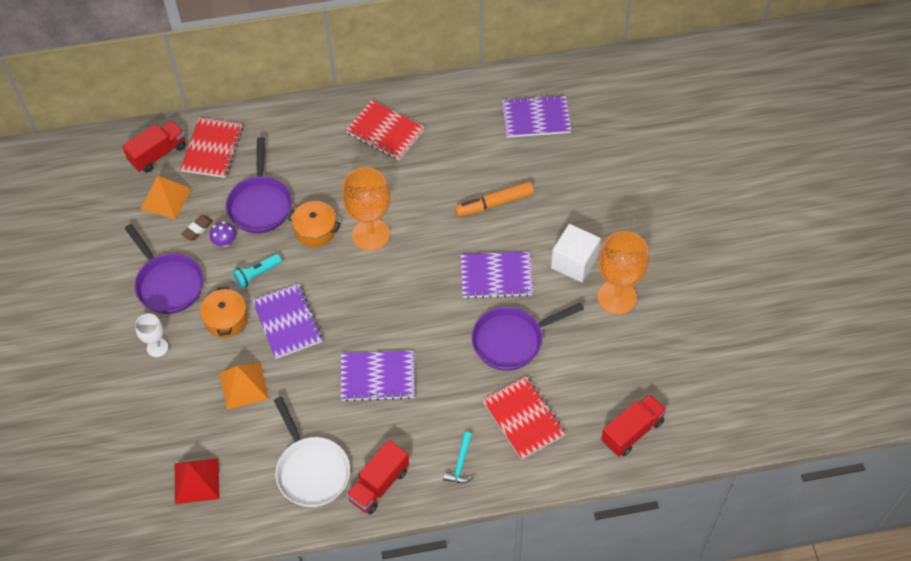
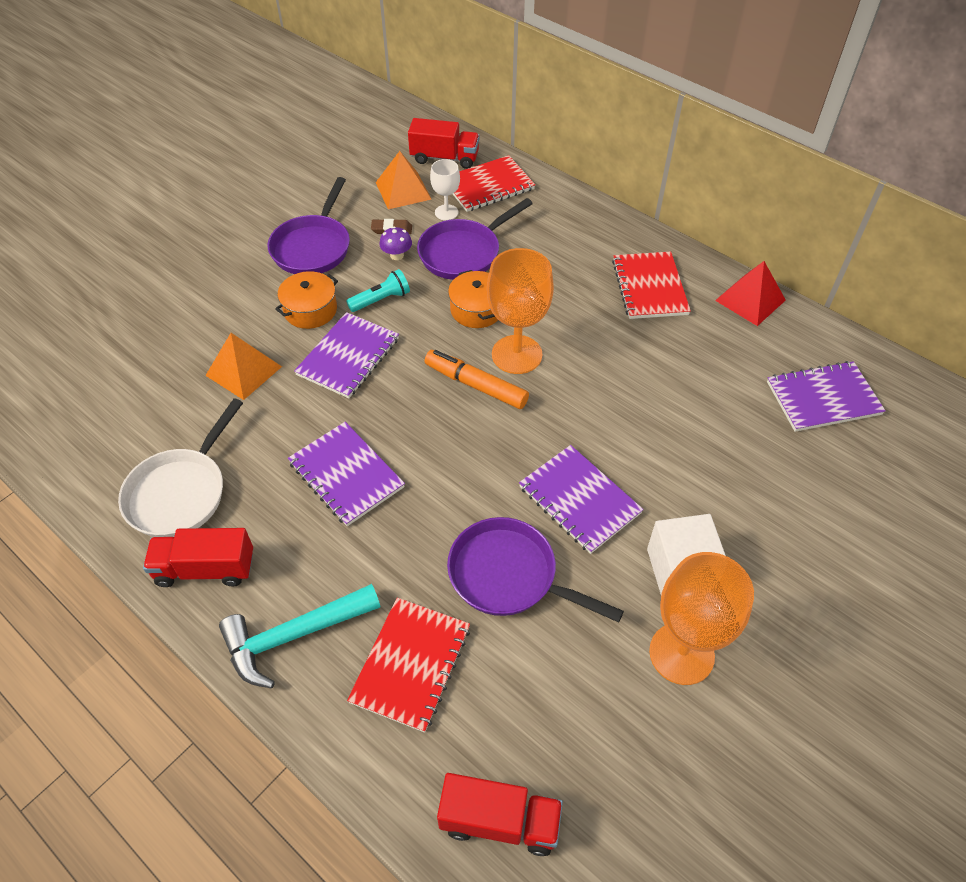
camera: 50 degrees right, 5 degrees down
(157, 347) = (236, 283): white goblet -> white goblet (446, 212)
(196, 481) = (103, 405): red pyramid -> red pyramid (750, 300)
(256, 275) = (381, 300): turquoise flashlight -> turquoise flashlight turned 135 degrees clockwise
(460, 463) = (294, 636): turquoise hammer -> turquoise hammer, size x1.86
(494, 203) = (670, 434): orange marker -> orange marker (476, 385)
(536, 118) = (823, 398): purple notebook -> purple notebook turned 60 degrees counterclockwise

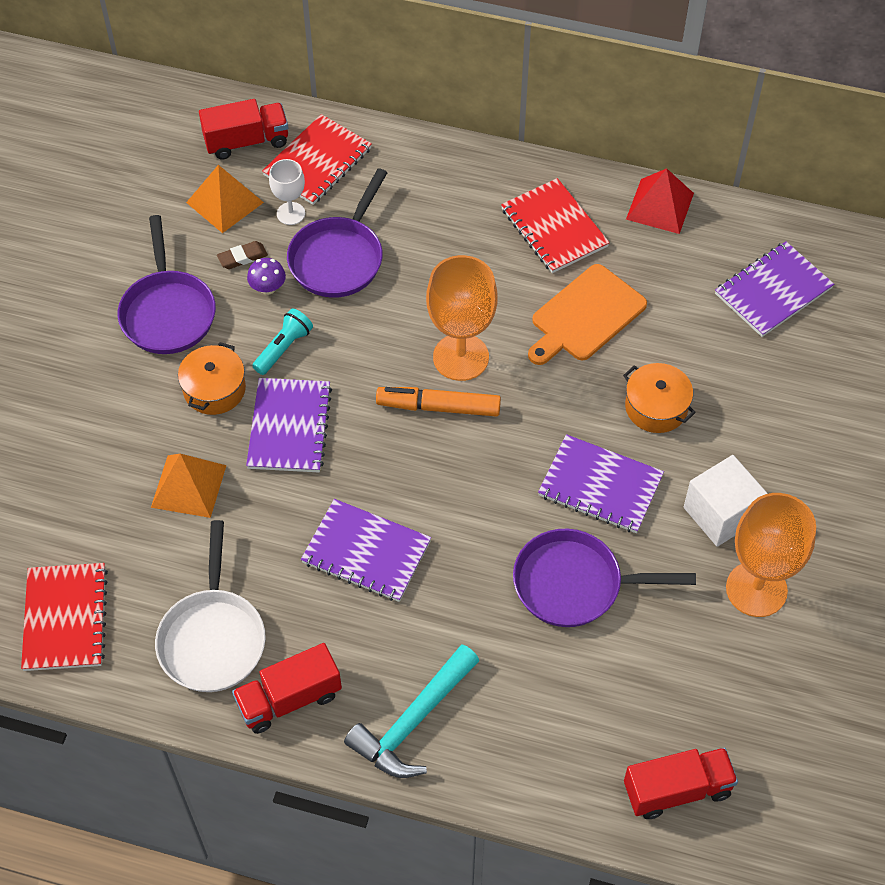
camera: 25 degrees left, 5 degrees up
(411, 664) = (533, 700): red notebook -> red notebook (65, 618)
(477, 309) = (391, 321): orange pot -> orange pot (656, 407)
(641, 360) = (585, 316): none -> orange cutting board

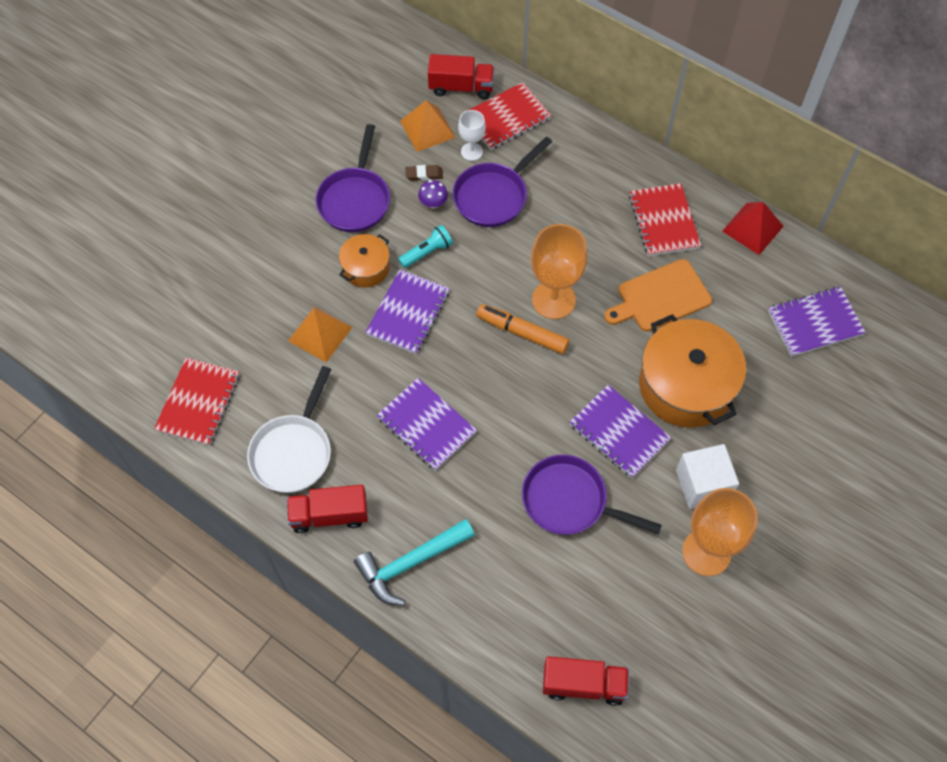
camera: 20 degrees right, 5 degrees up
(656, 407) = (686, 385): orange pot -> orange pot, size x1.91

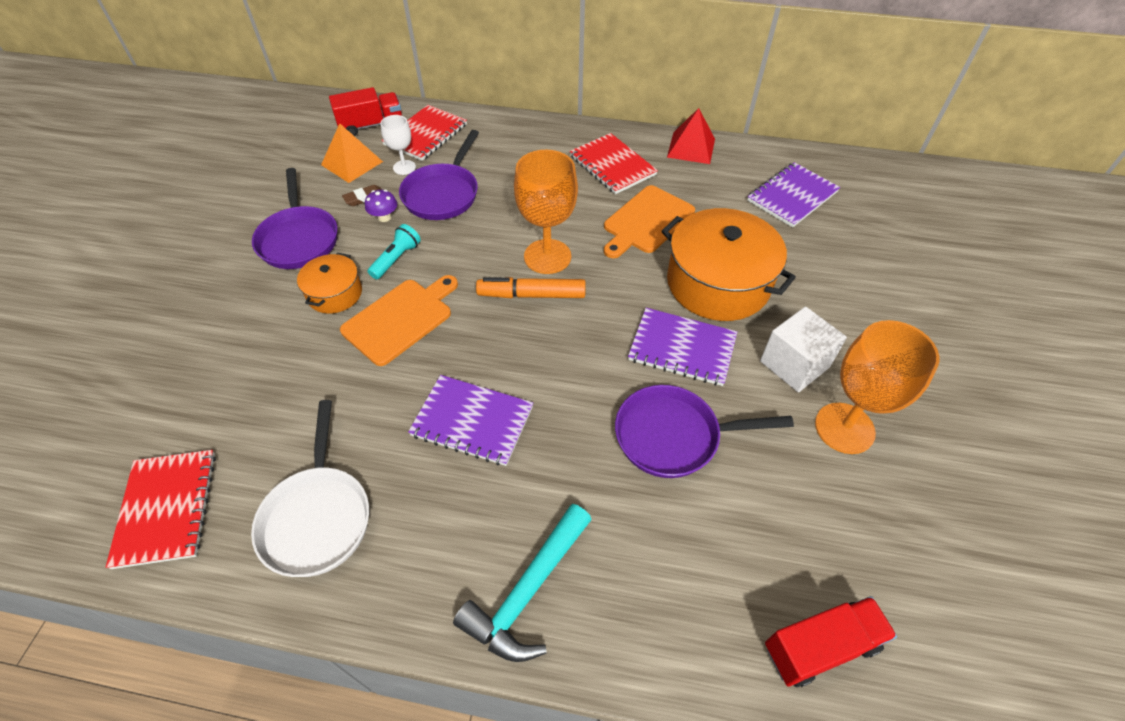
camera: 25 degrees left, 10 degrees down
(320, 334) = (305, 374): orange pyramid -> none
(329, 515) = (395, 576): red truck -> none
(408, 313) = (400, 319): purple notebook -> orange cutting board

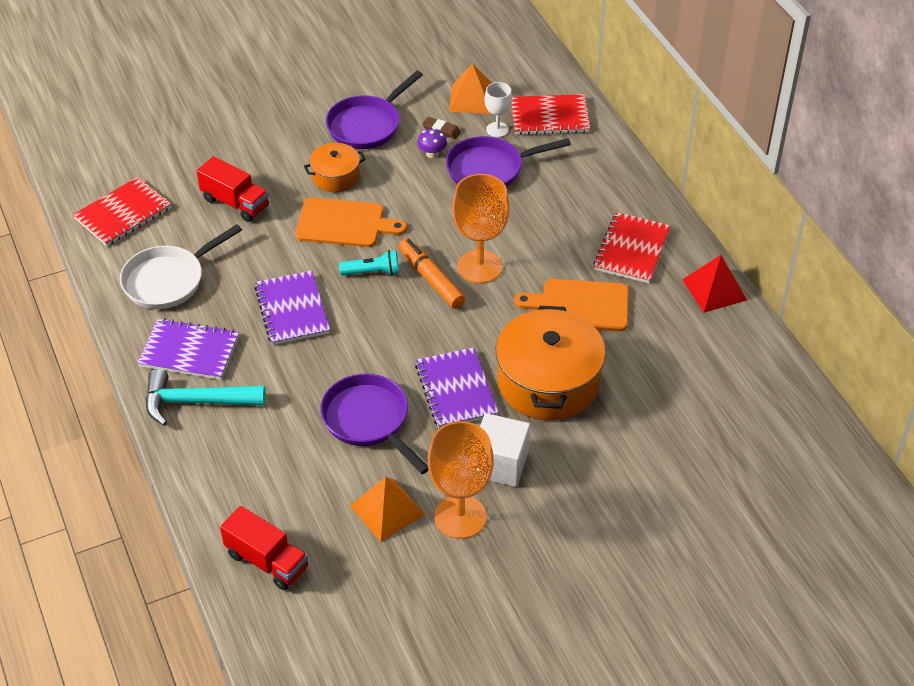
camera: 55 degrees right, 5 degrees down
(371, 125) = (527, 79): red truck -> red truck (235, 203)
(396, 259) = (397, 187): turquoise flashlight -> turquoise flashlight (373, 272)
(792, 196) = (715, 388): purple notebook -> purple notebook (189, 351)
(804, 484) = (387, 510): none -> orange pyramid

